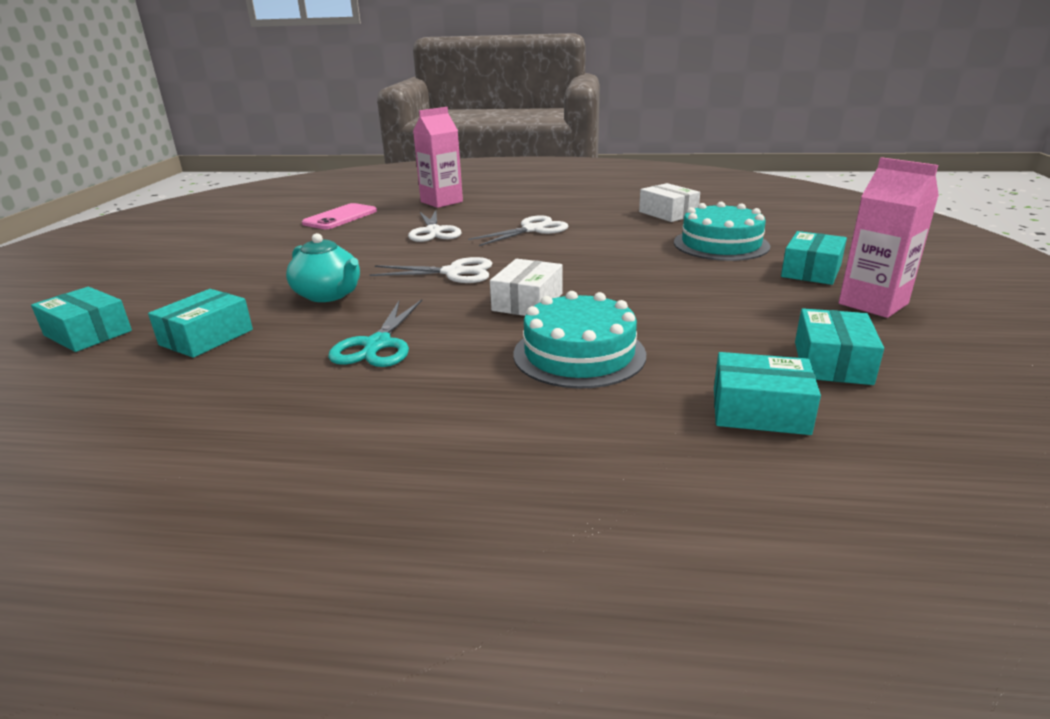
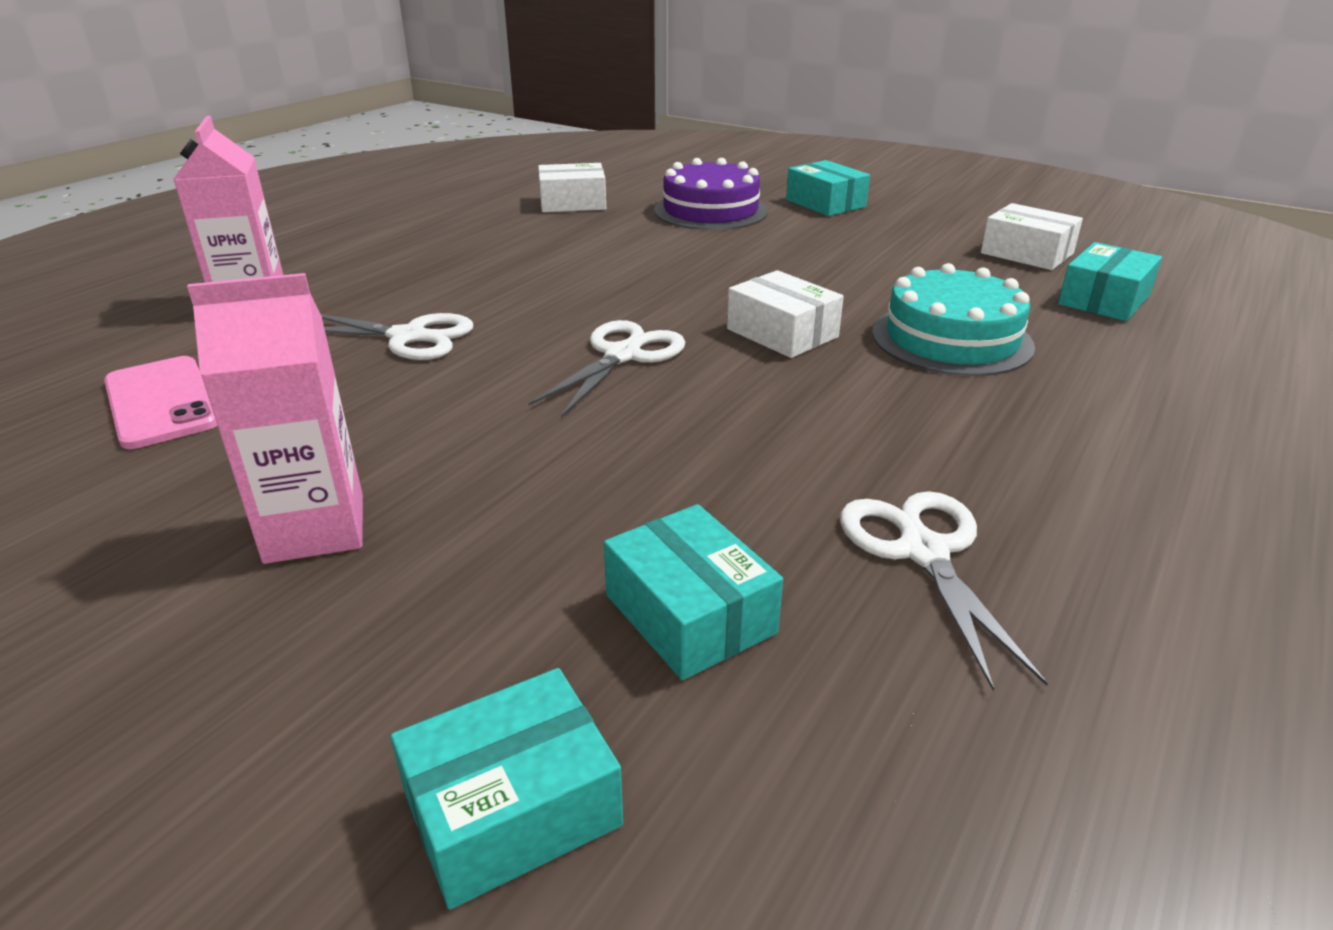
camera: 65 degrees left, 5 degrees up
(328, 295) = (603, 466): turquoise teapot -> none
(378, 344) = (844, 450): turquoise scissors -> none
(532, 229) = (515, 276): white scissors -> white scissors (923, 552)
(721, 244) = (710, 211): turquoise cake -> purple cake
(832, 362) = (1026, 253): turquoise box -> white box
(873, 304) = (919, 208): pink carton -> pink carton (315, 528)

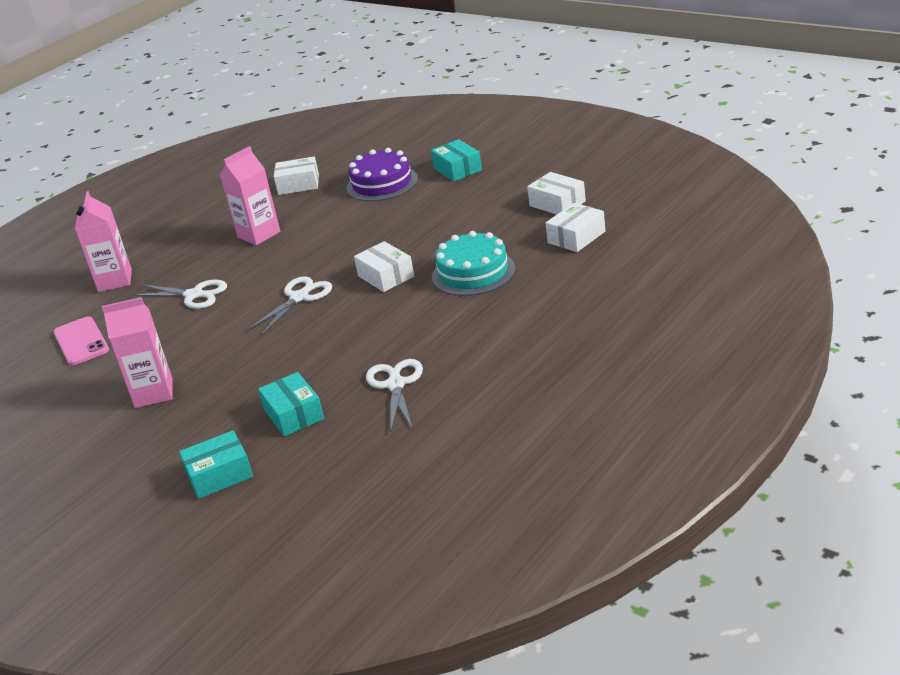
camera: 10 degrees right, 0 degrees up
(520, 258) = (259, 234): none -> pink carton
(1104, 300) = (576, 237): turquoise box -> white box

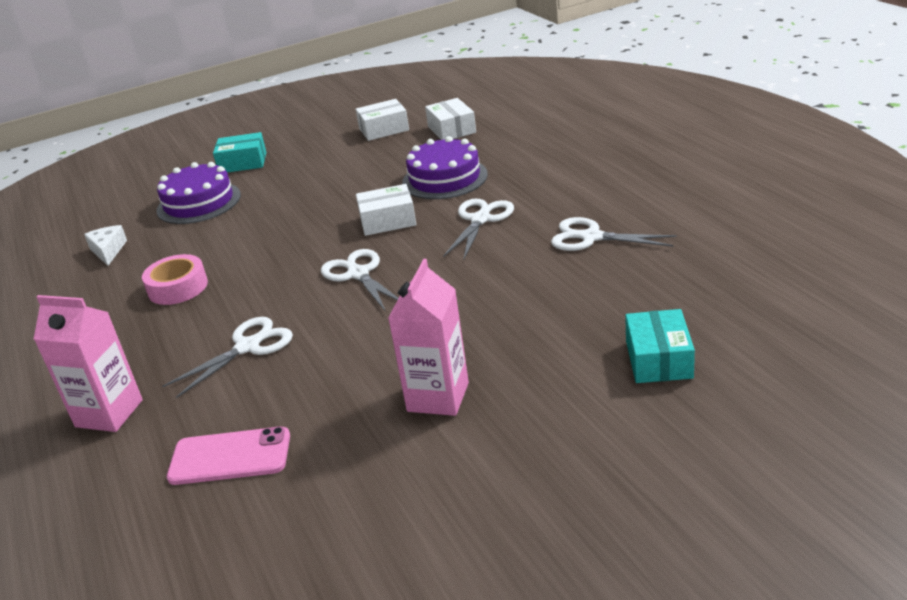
camera: 65 degrees left, 0 degrees up
(259, 234) = (178, 287): pink carton -> pink tape
(294, 414) = (586, 300): turquoise box -> none
(298, 184) = (108, 251): white box -> white cheese
(405, 319) = (480, 220): none -> white scissors
(473, 273) = (444, 178): turquoise cake -> purple cake

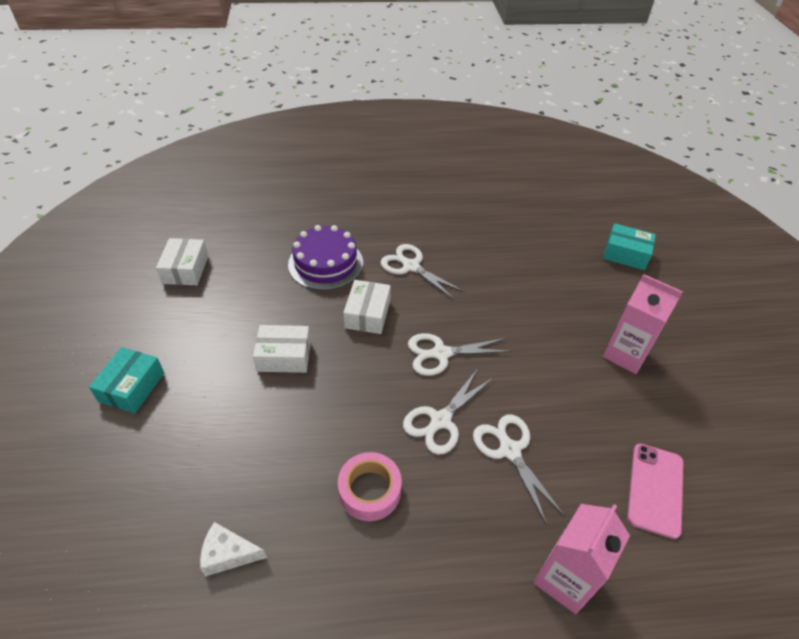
camera: 75 degrees left, 15 degrees up
(199, 203) = (191, 444): purple cake -> none
(451, 129) = (239, 233): white box -> white box (284, 356)
(591, 237) = (477, 229): white scissors -> white scissors (440, 420)

